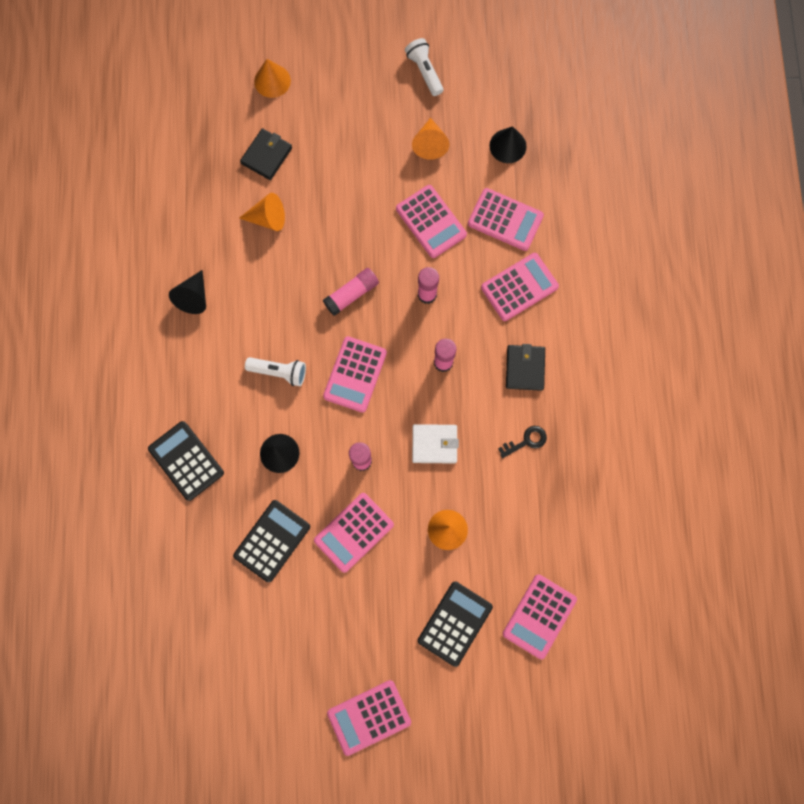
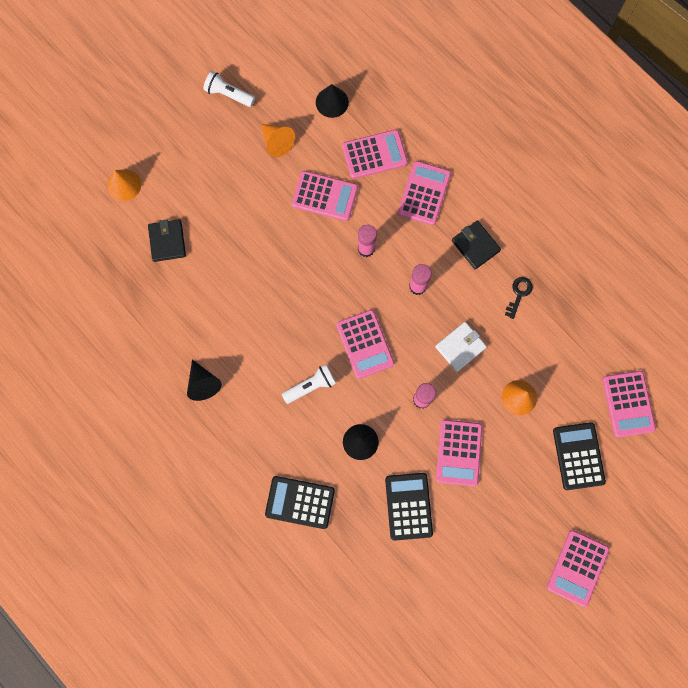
camera: 40 degrees left, 0 degrees up
(268, 218) = (207, 285): orange cone -> none
(351, 294) = (314, 290): pink glue stick -> none

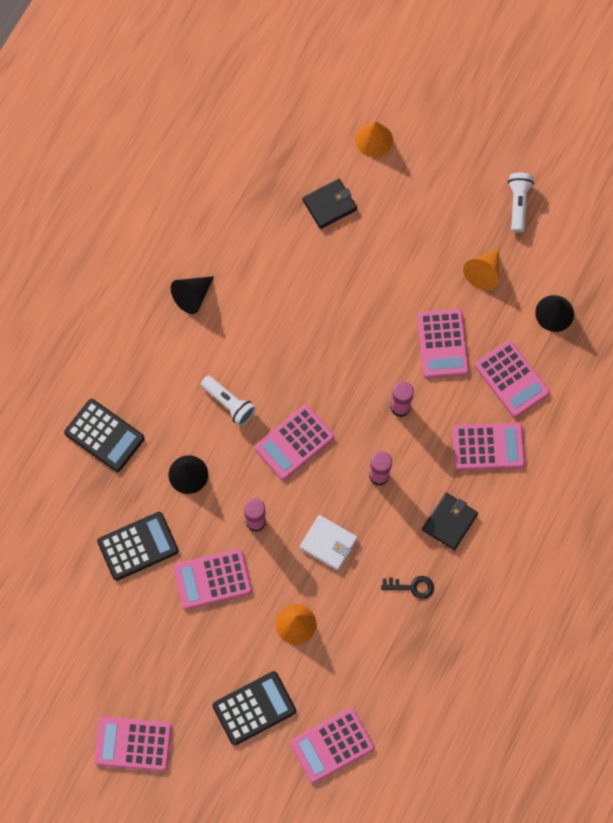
camera: 70 degrees right, 5 degrees down
(300, 502) = (104, 435): black calculator -> black calculator turned 135 degrees clockwise

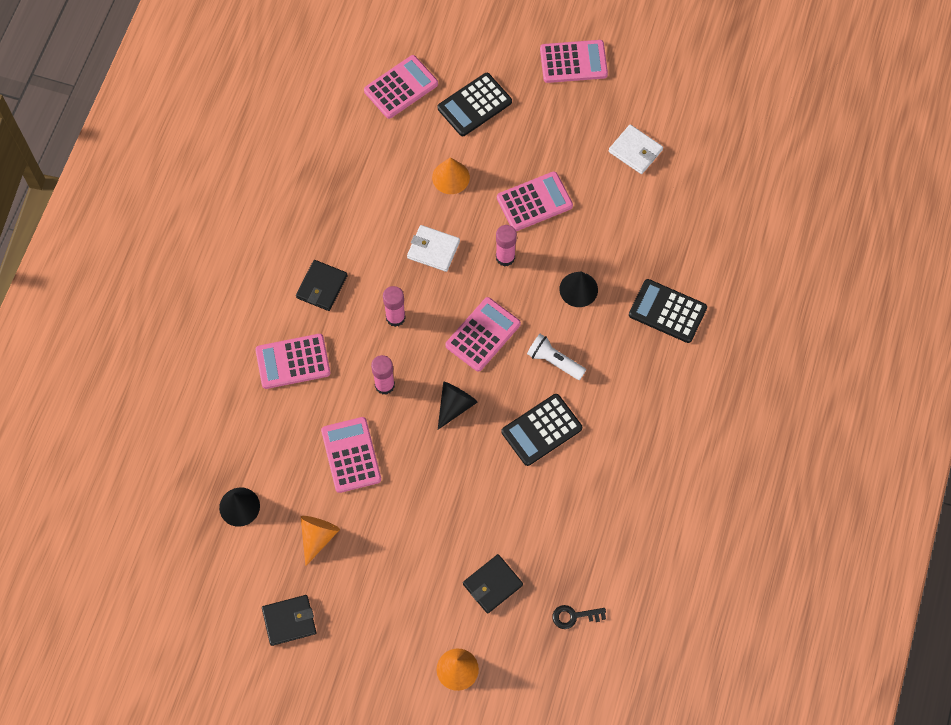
camera: 170 degrees right, 5 degrees down
(92, 621) = (635, 151): none -> white wallet
(138, 546) = (610, 219): black calculator -> black calculator (541, 430)
(192, 296) = (615, 461): black cone -> black cone (455, 405)
(412, 587) = (349, 225): black key -> black key (574, 616)
(511, 379) = (277, 431): pink calculator -> none
(518, 204) = (289, 621): white flashlight -> black wallet

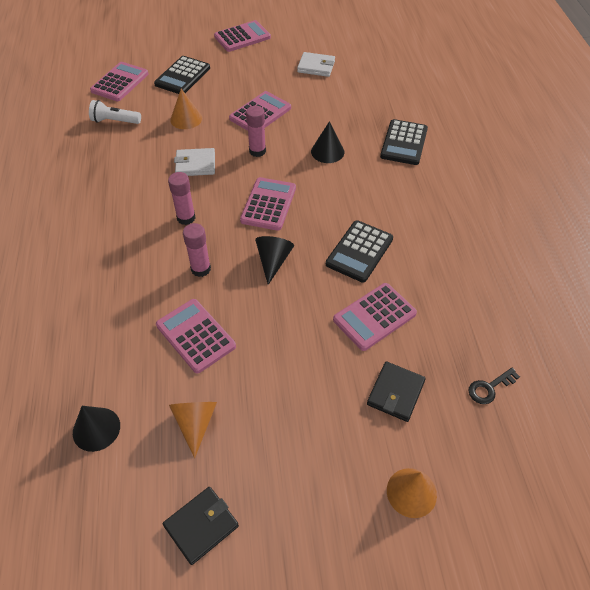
camera: 25 degrees left, 15 degrees down
(293, 361) = (104, 282): pink calculator -> pink calculator (374, 317)
(321, 287) = (108, 219): black wallet -> none
(554, 361) = (338, 201): white flashlight -> white flashlight (115, 121)
(667, 311) = (404, 143): black calculator -> black calculator turned 75 degrees counterclockwise

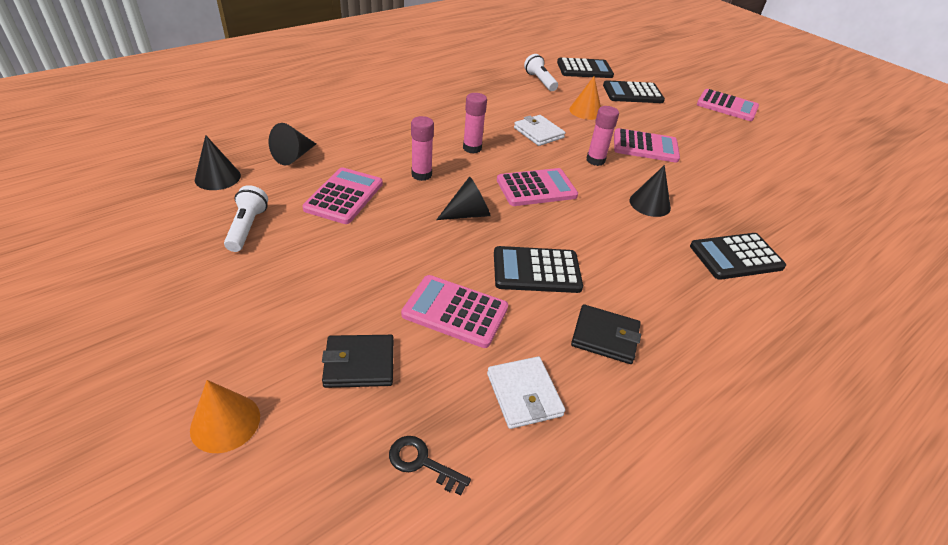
camera: 55 degrees right, 10 degrees down
(103, 354) = (293, 156): none -> black cone
(120, 82) = (584, 69): pink calculator -> black calculator
(195, 423) = (247, 227): orange cone -> white flashlight
(201, 526) = (137, 267): black wallet -> black wallet (605, 337)
(316, 67) = (756, 159): white wallet -> white wallet (524, 394)

